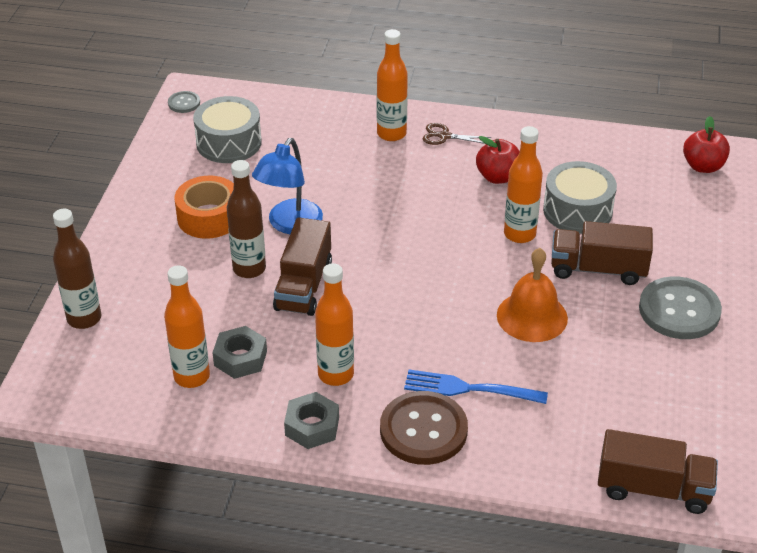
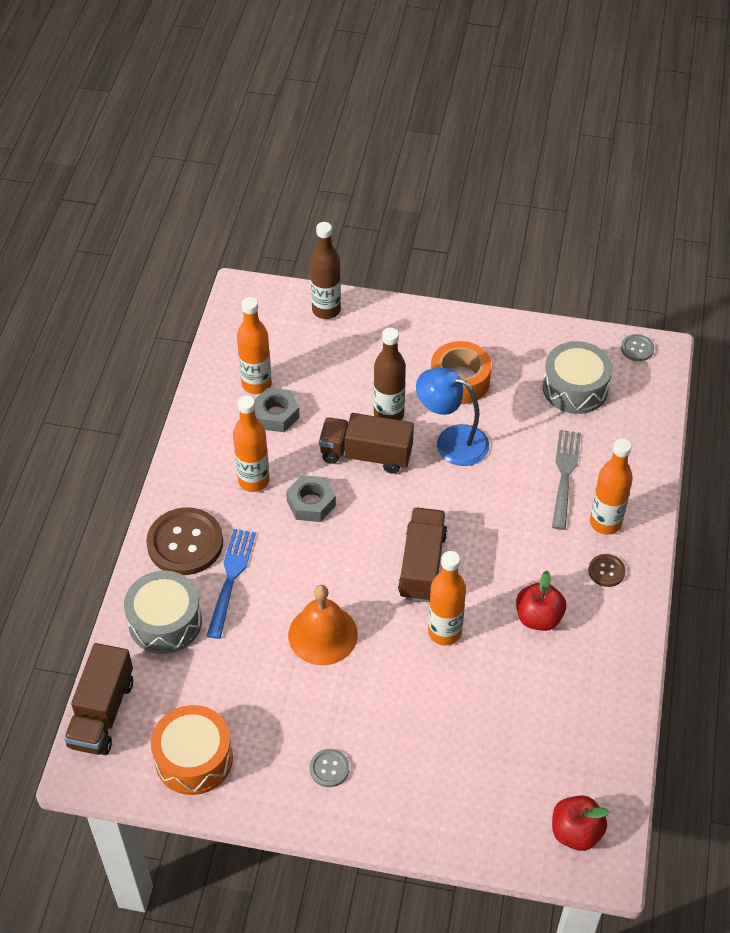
camera: 90 degrees right, 10 degrees up
(312, 426) = (195, 466): grey nut -> grey nut (311, 503)
(336, 154) = (565, 476): none -> grey fork
(444, 136) = (606, 571): brown scissors -> brown button
(577, 211) = (485, 689): grey drum -> grey drum (165, 622)
(598, 269) = (391, 699): brown truck -> brown truck (422, 565)
(679, 310) = (329, 768): grey button -> grey button, size x0.48
(691, 408) = (194, 759): none -> orange drum

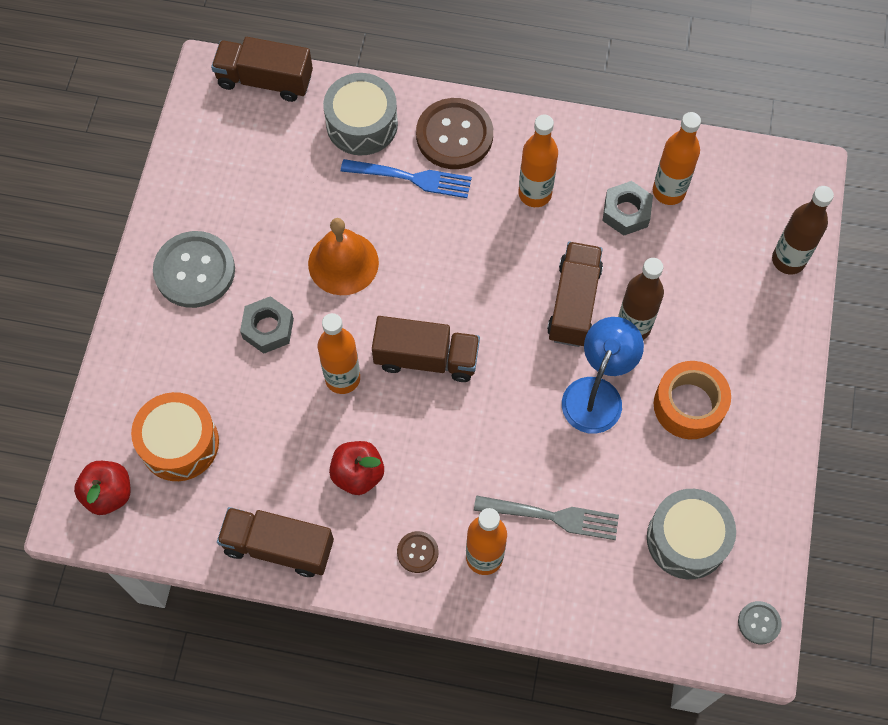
camera: 90 degrees right, 15 degrees up
(194, 759) = (213, 157): orange drum -> orange drum (179, 443)
(311, 503) = (506, 249): grey nut -> grey nut (268, 328)
(329, 768) = (194, 271): grey button -> grey button, size x2.10
(613, 679) = (278, 547): none -> brown truck

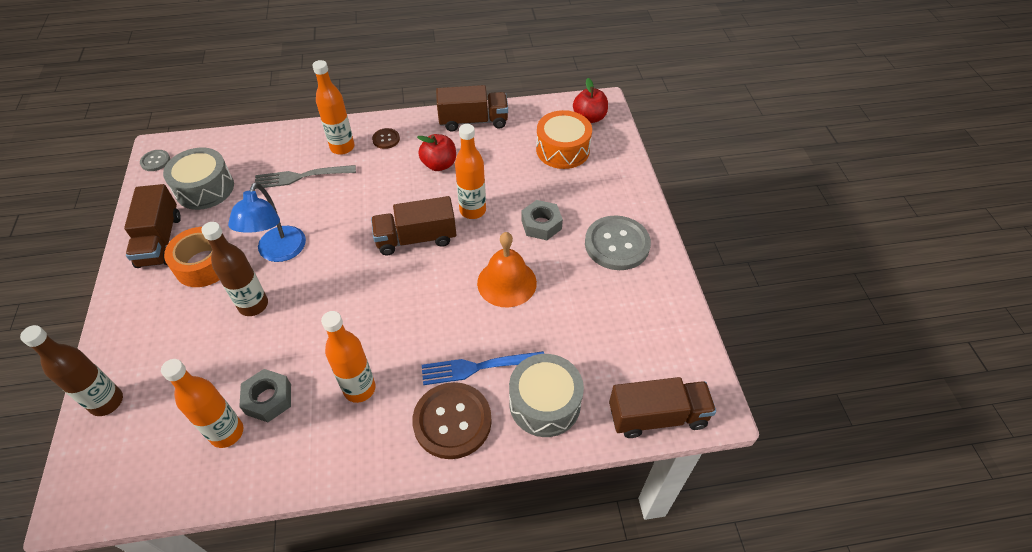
camera: 160 degrees right, 15 degrees down
(574, 303) = (307, 308): brown truck -> brown truck (160, 240)

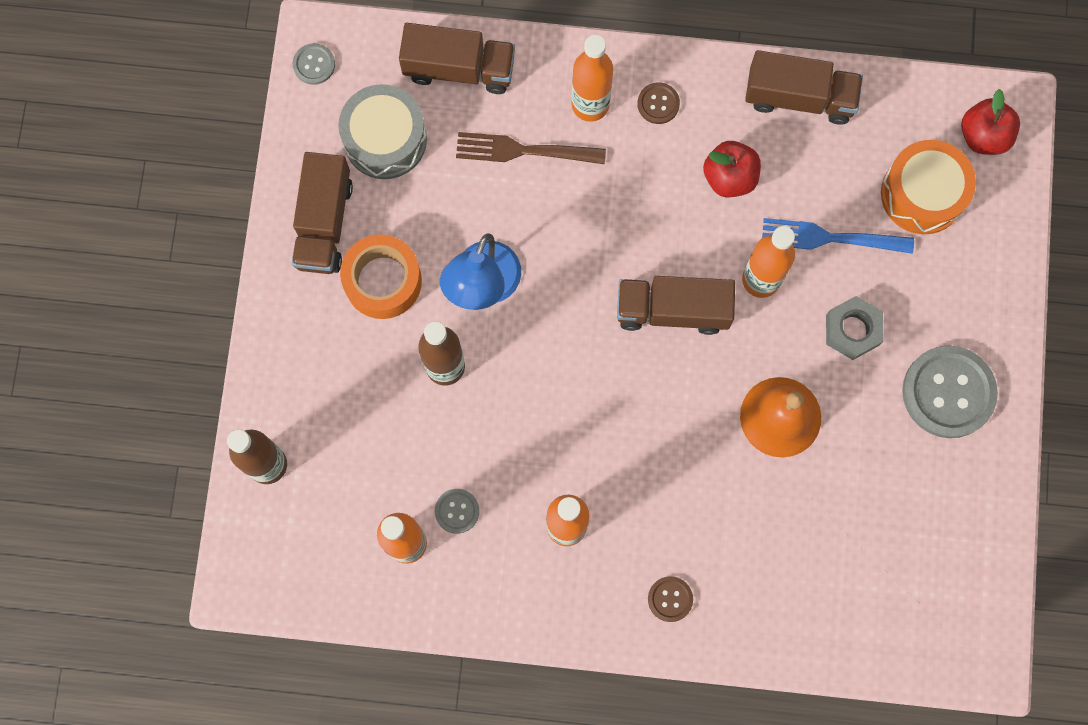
camera: 15 degrees right, 25 degrees up
(268, 399) = (457, 511): grey nut -> grey button
(302, 176) = (525, 150): grey fork -> brown fork
(452, 421) = (670, 599): brown button -> brown button, size x0.48
(479, 367) = (716, 534): blue fork -> blue fork (831, 238)
(544, 403) = (785, 605): grey drum -> none
(657, 416) = (915, 658): brown truck -> brown truck (459, 69)

